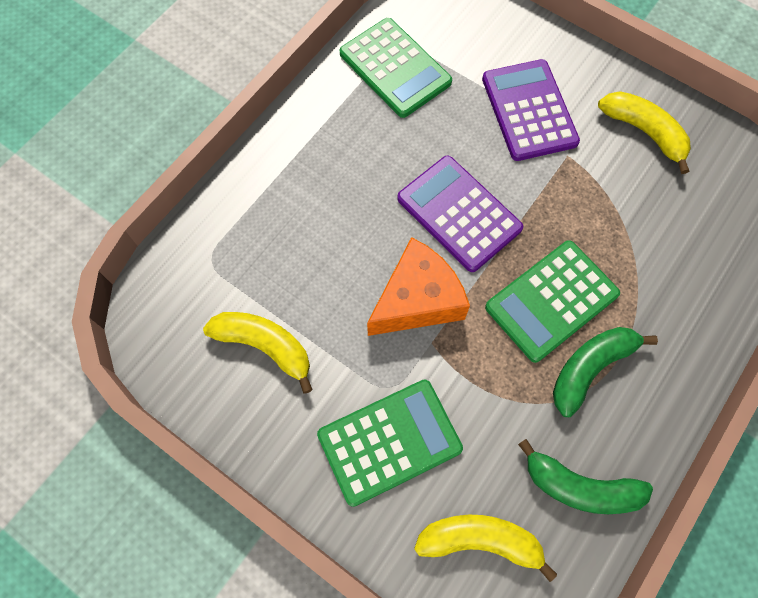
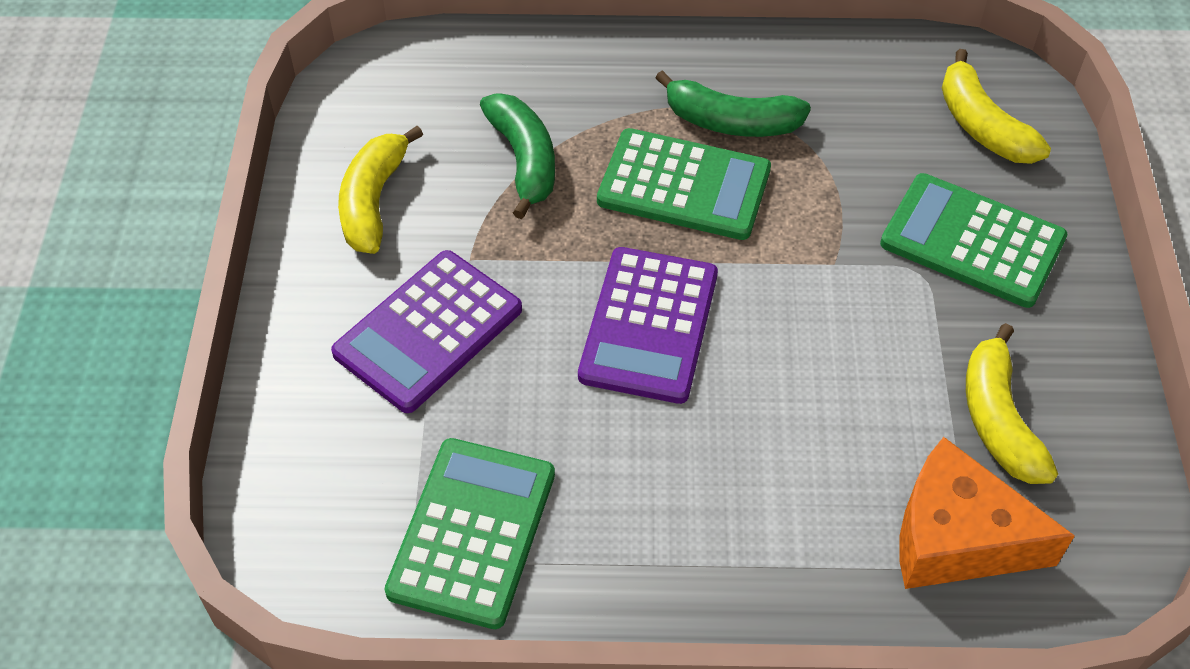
camera: 125 degrees left, 15 degrees down
(417, 300) = (797, 304): orange cheese -> orange cheese (956, 538)
(580, 487) = (857, 79): green banana -> green banana (524, 160)

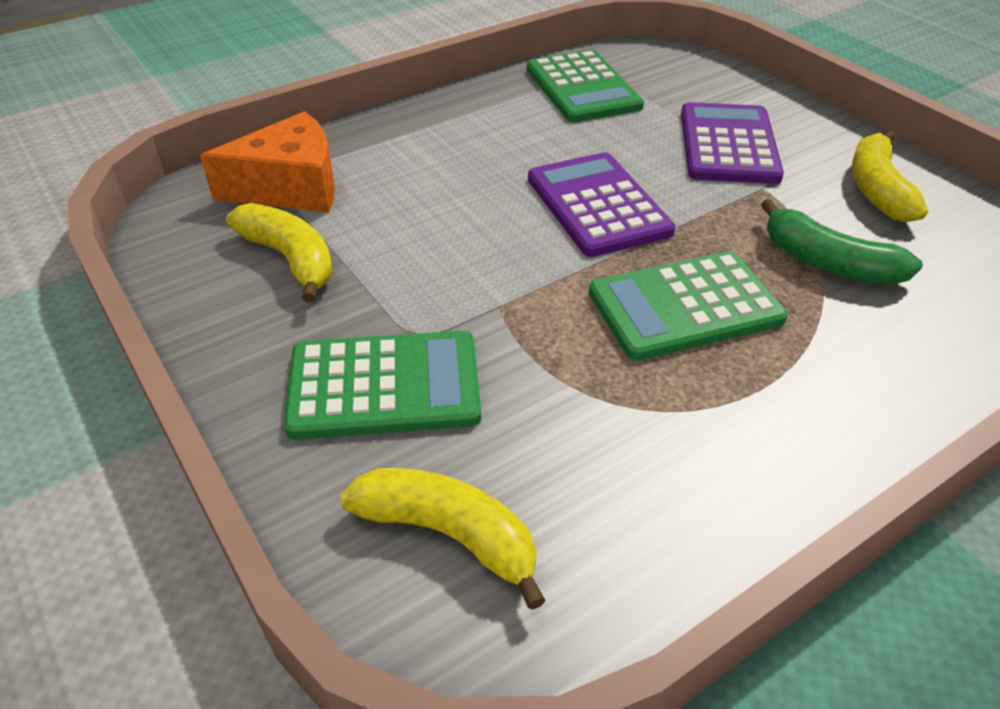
camera: 145 degrees right, 10 degrees down
(373, 201) = (877, 189): yellow banana -> yellow banana turned 150 degrees counterclockwise
(731, 122) = (713, 386): green banana -> none

